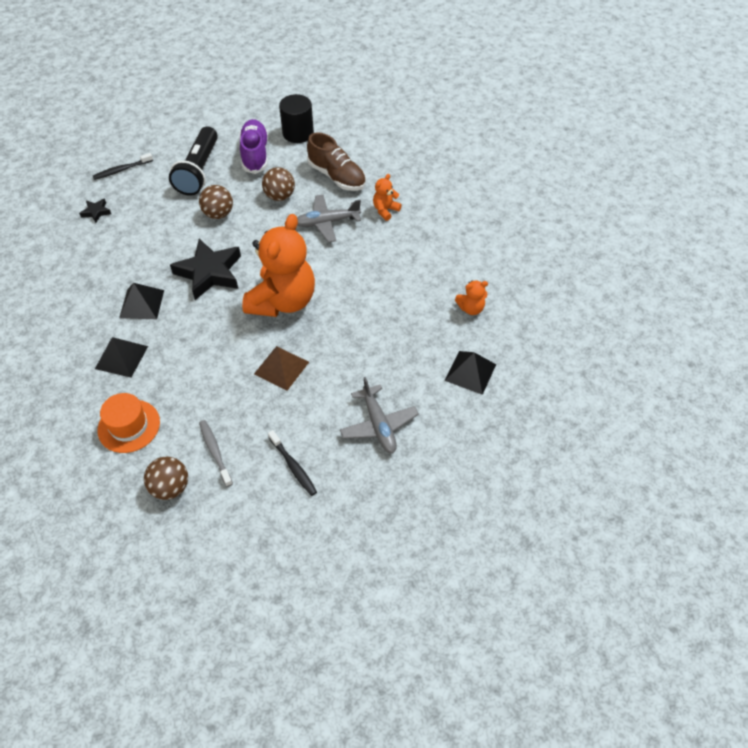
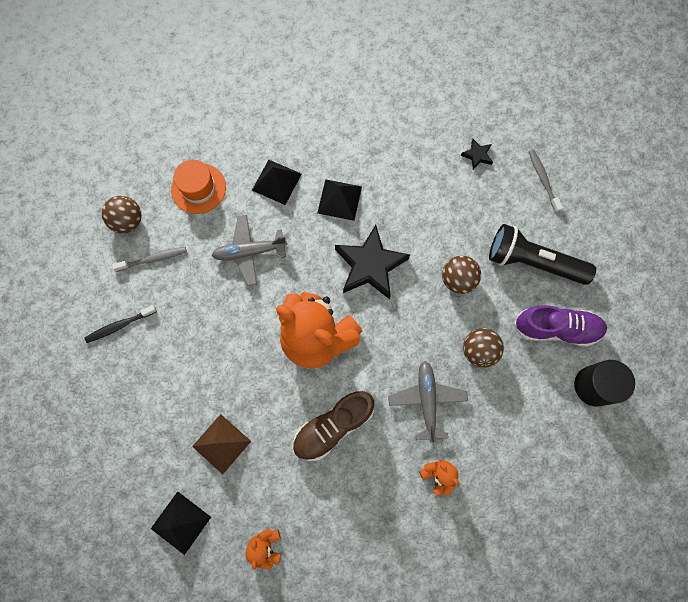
camera: 100 degrees right, 20 degrees up
(122, 170) = (543, 180): black toothbrush -> grey toothbrush
(281, 367) = (231, 326): brown pyramid -> brown pyramid (221, 443)
(337, 176) = (505, 424): brown shoe -> brown shoe (333, 426)
(378, 425) = (142, 412): grey plane -> grey plane (249, 252)

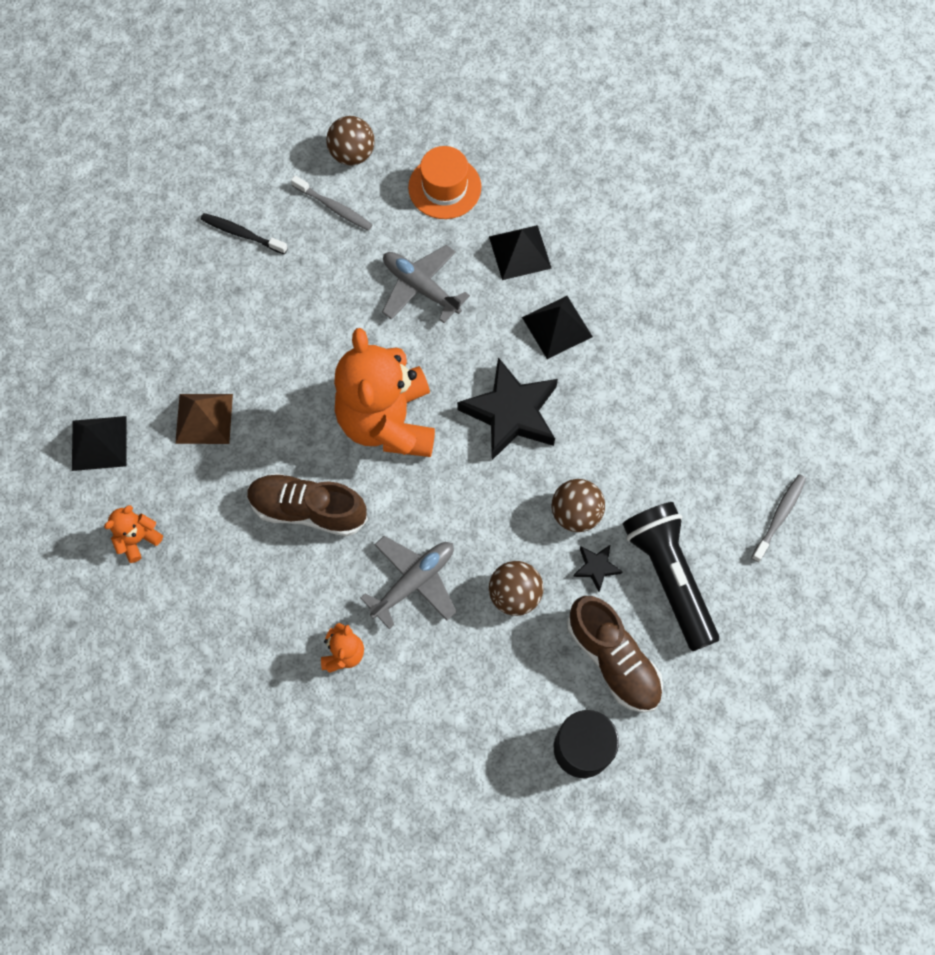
camera: 50 degrees right, 5 degrees down
(477, 155) = (741, 425): black star -> black star (596, 567)
(556, 328) = (613, 659): purple shoe -> brown shoe

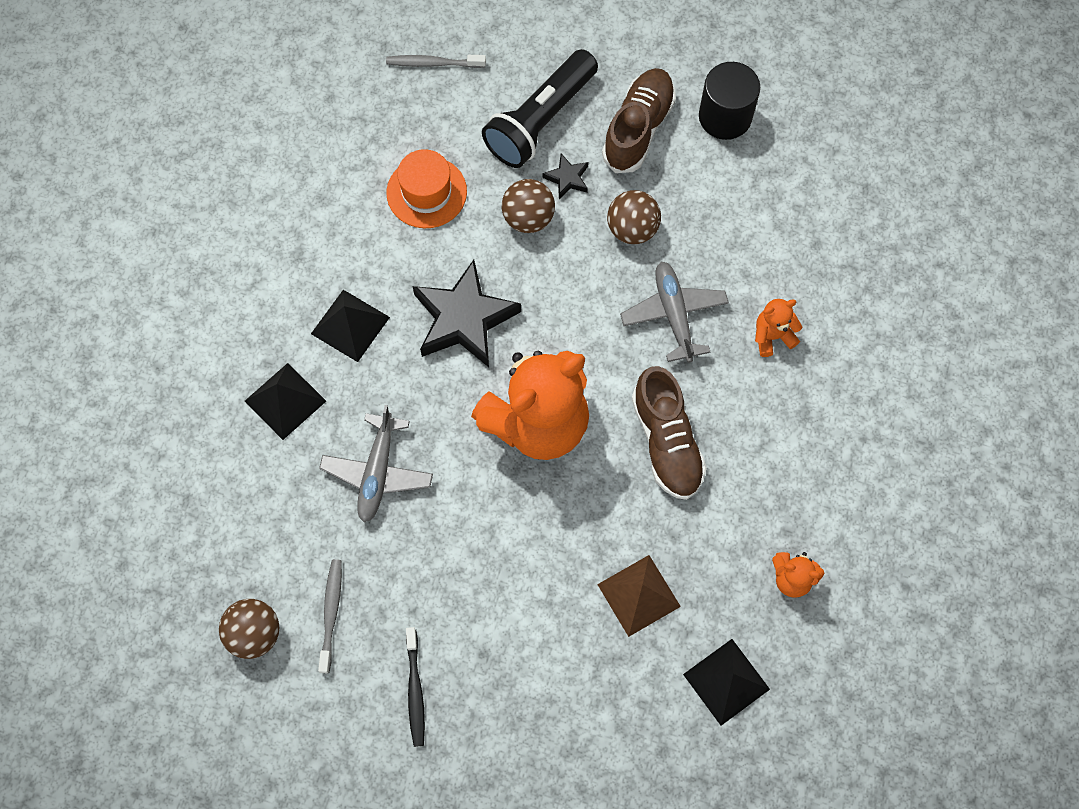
camera: 120 degrees left, 0 degrees up
(414, 582) = (674, 314): grey plane -> grey plane turned 60 degrees clockwise
(444, 187) = (246, 514): orange hat -> orange hat (426, 192)

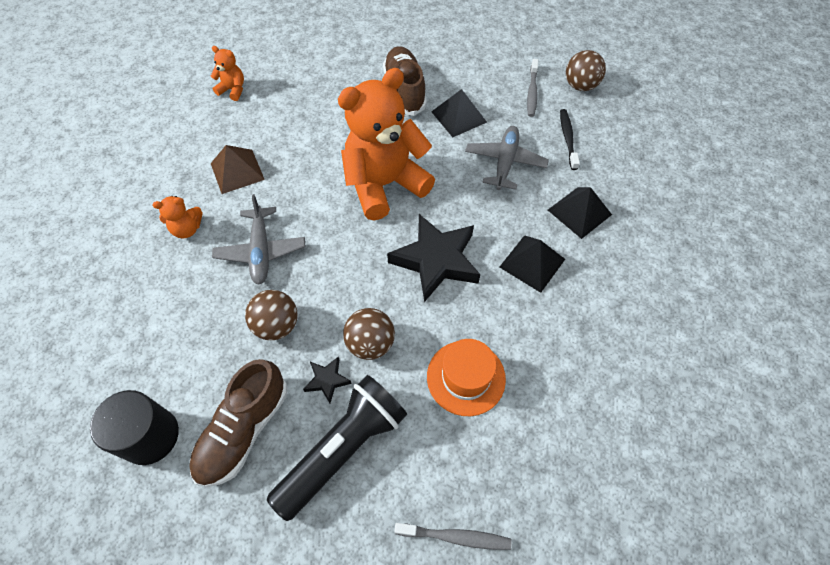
camera: 175 degrees left, 10 degrees down
(415, 690) = (478, 56): black toothbrush -> black toothbrush (567, 138)
(638, 595) = (333, 88): brown pyramid -> brown pyramid (237, 171)
(666, 442) = (292, 166): brown shoe -> brown shoe (405, 90)
(726, 681) = (291, 49): black pyramid -> black pyramid (459, 116)

